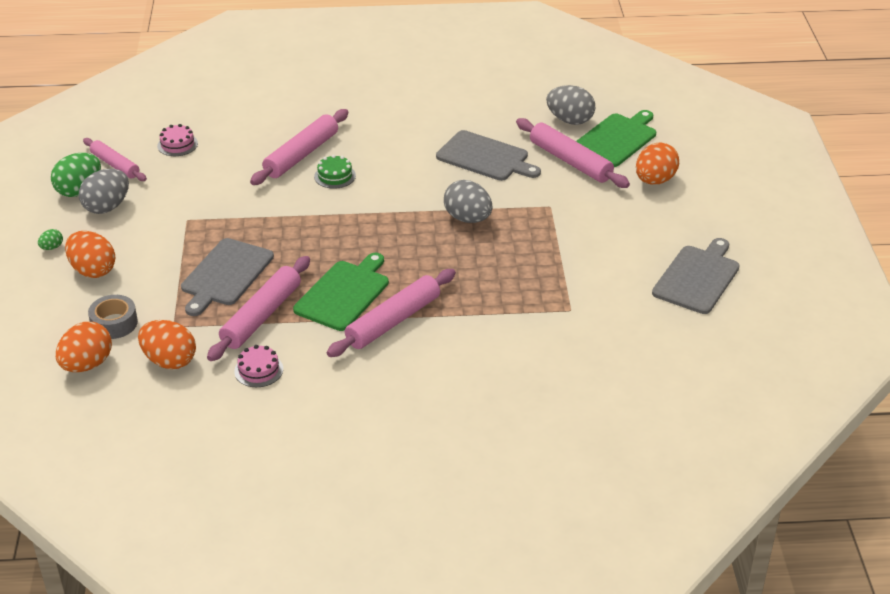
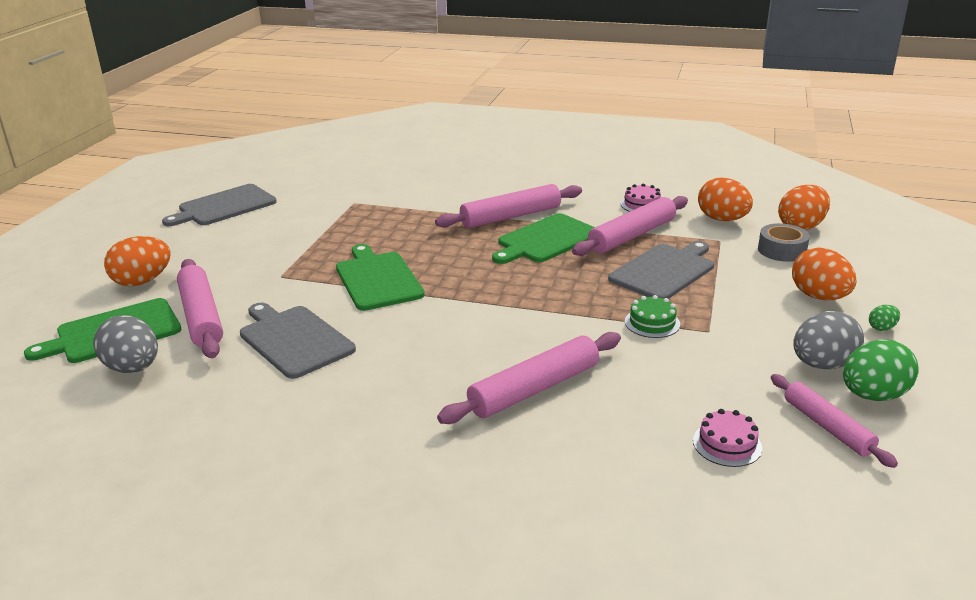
camera: 160 degrees left, 10 degrees down
(335, 176) = (501, 351): green cake -> green cake (652, 323)
(468, 218) = (377, 279): grey egg -> green cutting board

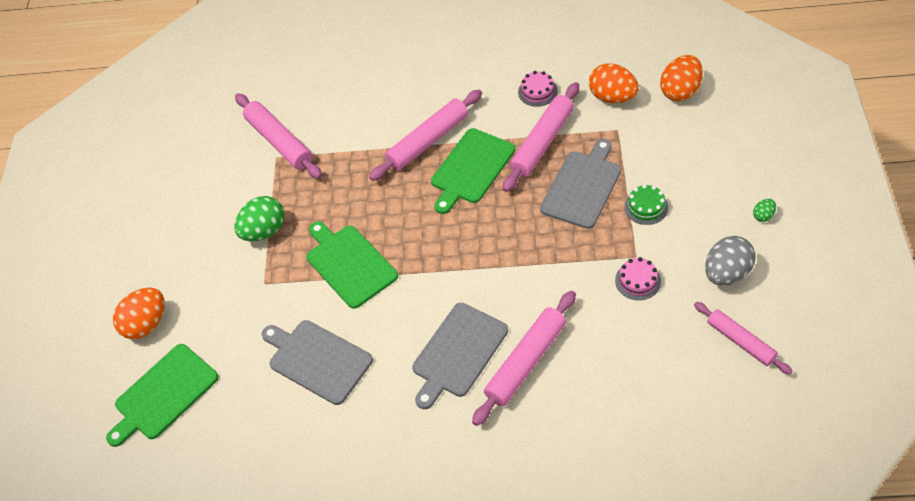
camera: 10 degrees left, 25 degrees up
(133, 368) = (206, 430): grey egg -> none
(201, 317) = (225, 354): pink rolling pin -> pink rolling pin (279, 142)
(224, 206) = (156, 195): grey cutting board -> grey cutting board (458, 353)
(652, 323) = (590, 258): green cake -> green cake (646, 207)
(727, 444) = (677, 379): pink cake -> pink cake (638, 281)
(782, 250) = (671, 131): grey tape -> none
(819, 297) = (711, 188): orange egg -> none
(873, 395) = (767, 298): green egg -> green egg (264, 231)

